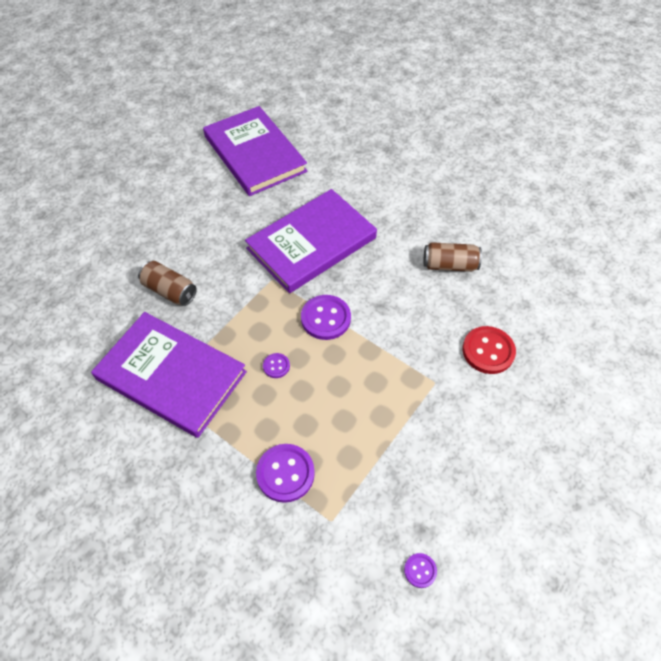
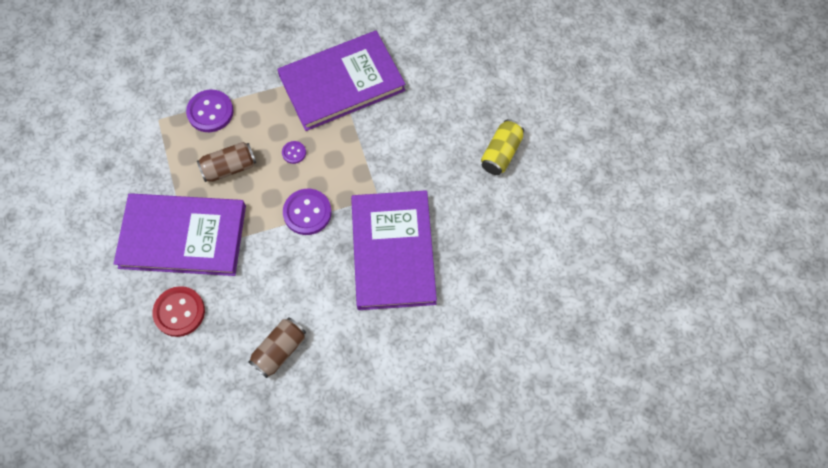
camera: 125 degrees right, 10 degrees up
(170, 223) = (501, 153): none -> yellow can
(170, 291) = (423, 118): brown can -> brown can (229, 168)
(254, 154) = (547, 272): purple book -> purple book (183, 236)
(420, 570) = (87, 148): purple button -> none

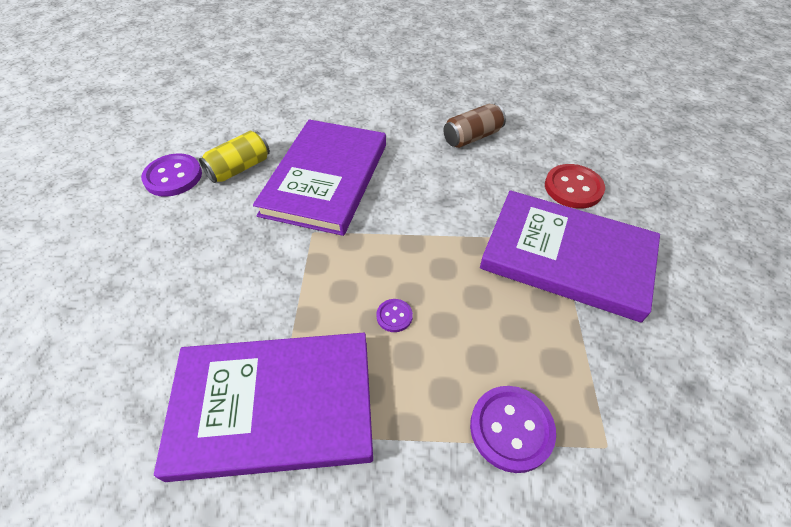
camera: 160 degrees left, 15 degrees down
(229, 168) = (493, 324): brown can -> none
(307, 212) = (403, 239): purple button -> purple button (173, 177)
(501, 153) = (138, 235): yellow can -> yellow can (239, 168)

